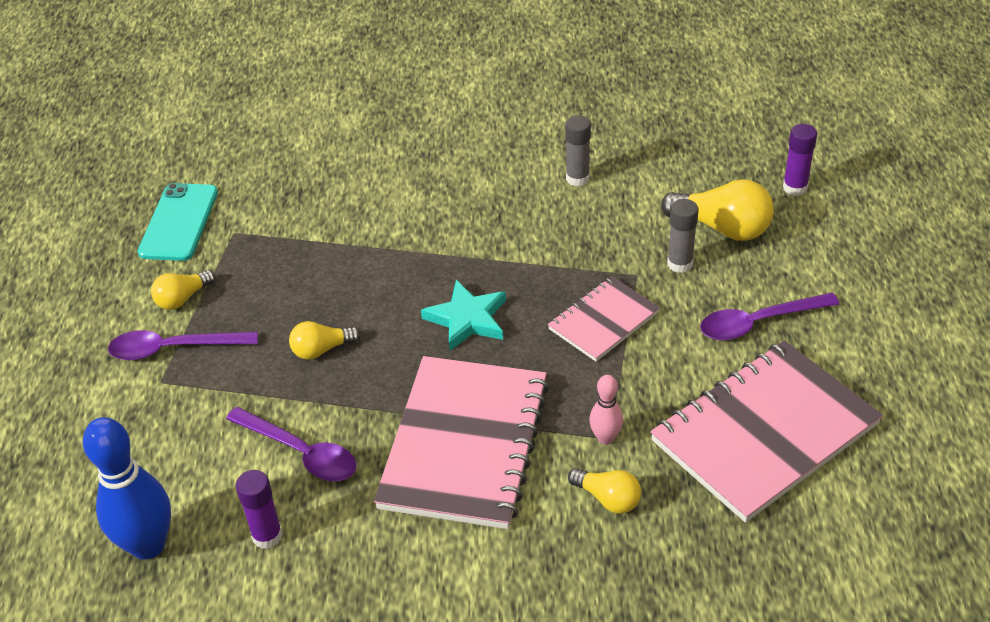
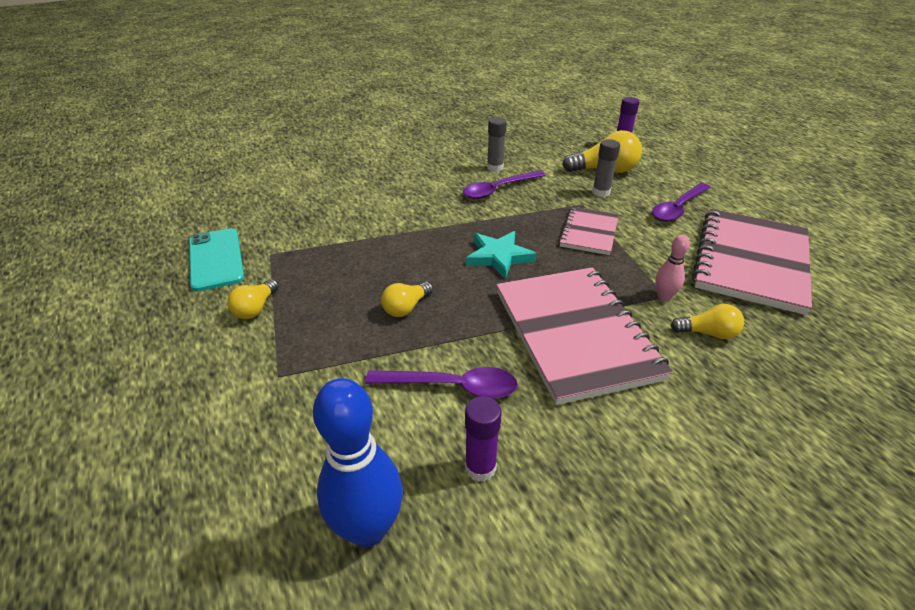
camera: 30 degrees left, 5 degrees down
(173, 349) = (273, 347): purple spoon -> purple spoon (498, 189)

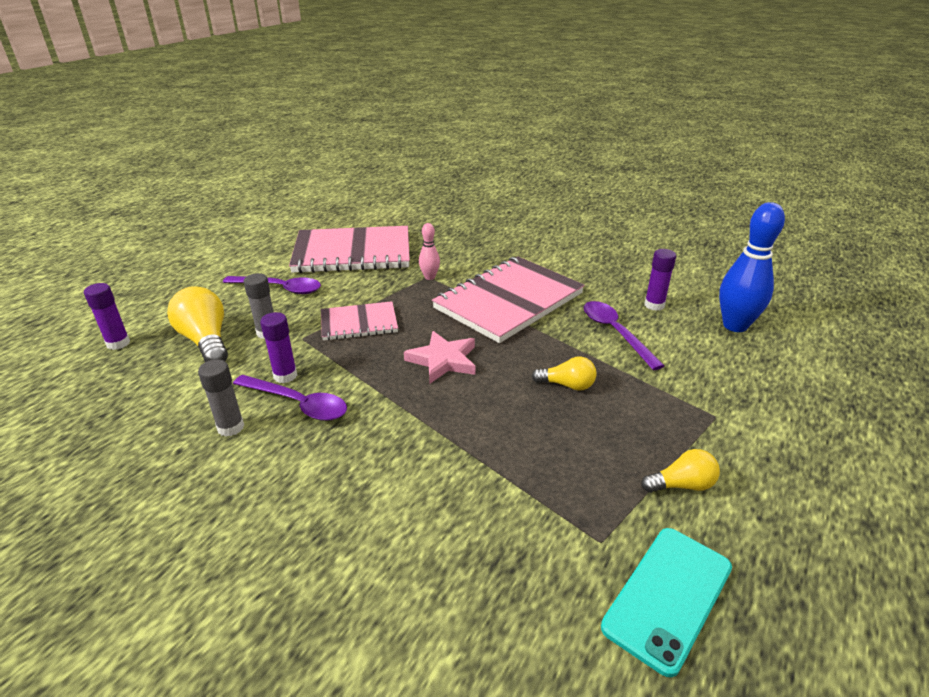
camera: 120 degrees left, 5 degrees down
(499, 257) = (443, 360): turquoise star -> pink star
(535, 190) = (285, 376): none -> purple glue stick
(708, 333) = (456, 259): yellow light bulb -> none

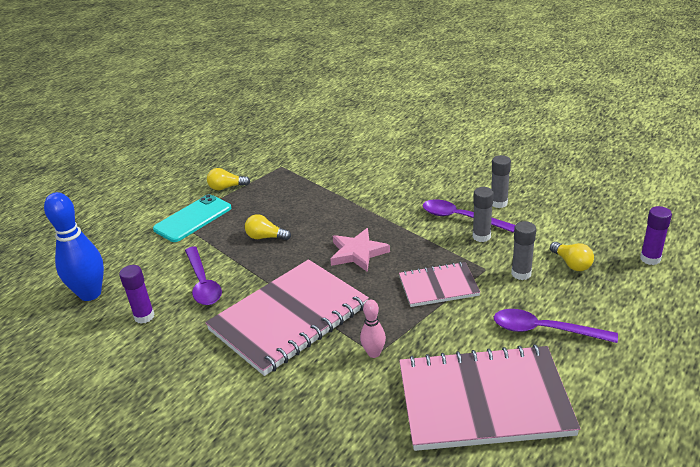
camera: 175 degrees left, 0 degrees up
(206, 341) = (571, 264): yellow light bulb -> yellow light bulb, size x0.59
(285, 376) = (481, 236): purple glue stick -> grey glue stick
(668, 596) = (261, 153): turquoise phone -> turquoise phone (193, 218)

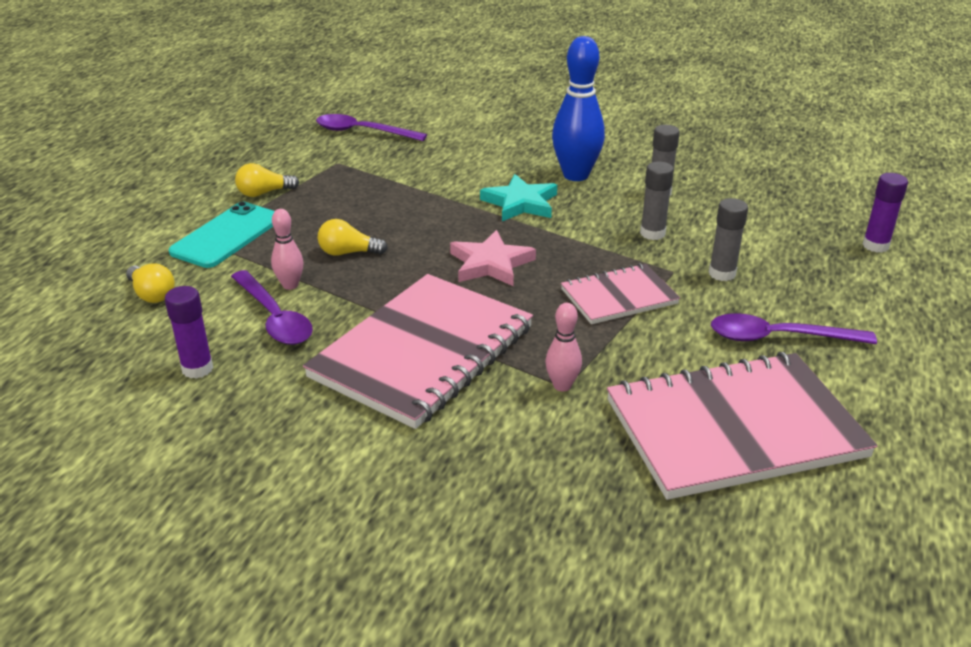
camera: 15 degrees left, 0 degrees up
(90, 294) = (97, 345): blue bowling pin -> blue bowling pin (576, 175)
(220, 259) = (290, 285): none -> pink bowling pin
(395, 205) = (520, 203): none -> turquoise star
(461, 218) = (616, 213): purple spoon -> purple spoon (362, 132)
(571, 264) = (781, 258): yellow light bulb -> yellow light bulb (152, 294)

